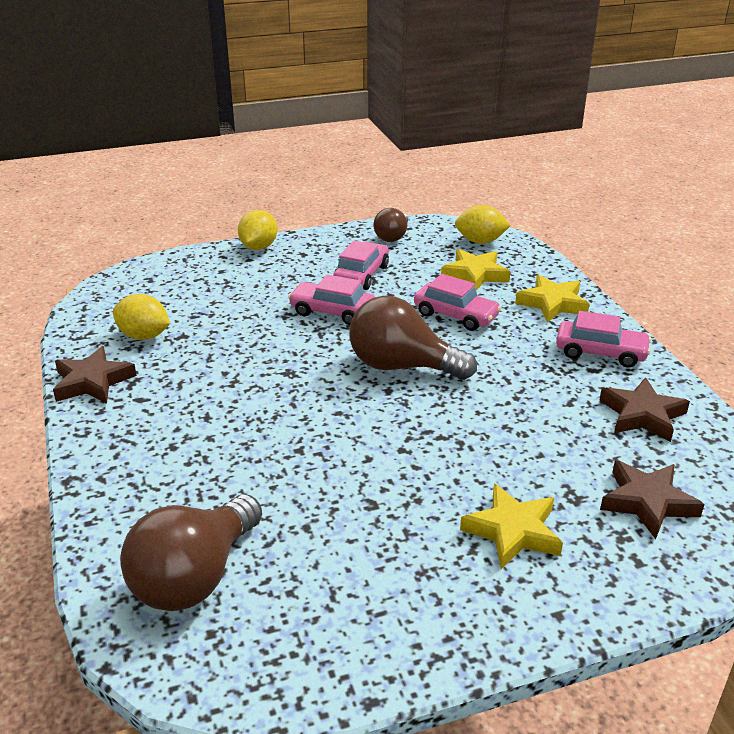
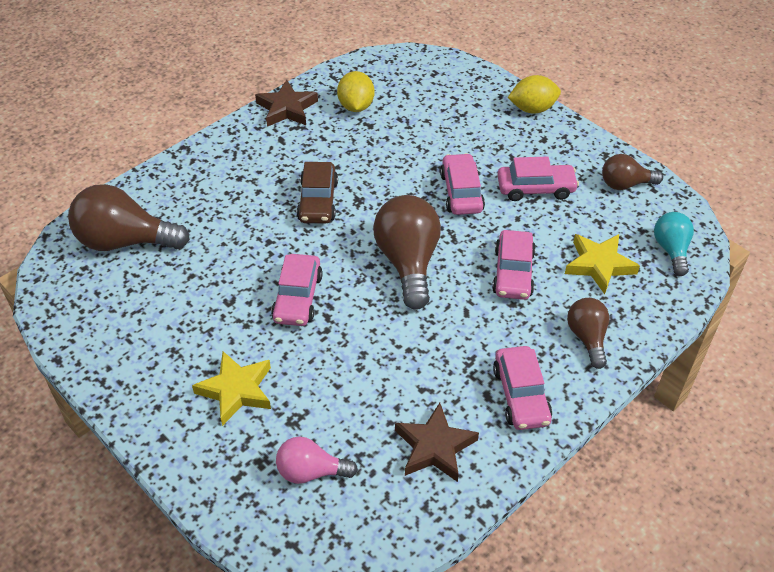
camera: 65 degrees right, 15 degrees up
(266, 399) = (318, 201): none -> brown car
(401, 450) = (298, 298): none -> pink car
(480, 241) = (671, 250): yellow lemon -> turquoise light bulb
(552, 303) = (587, 338): yellow star -> brown light bulb
(647, 502) = (311, 471): brown star -> pink light bulb

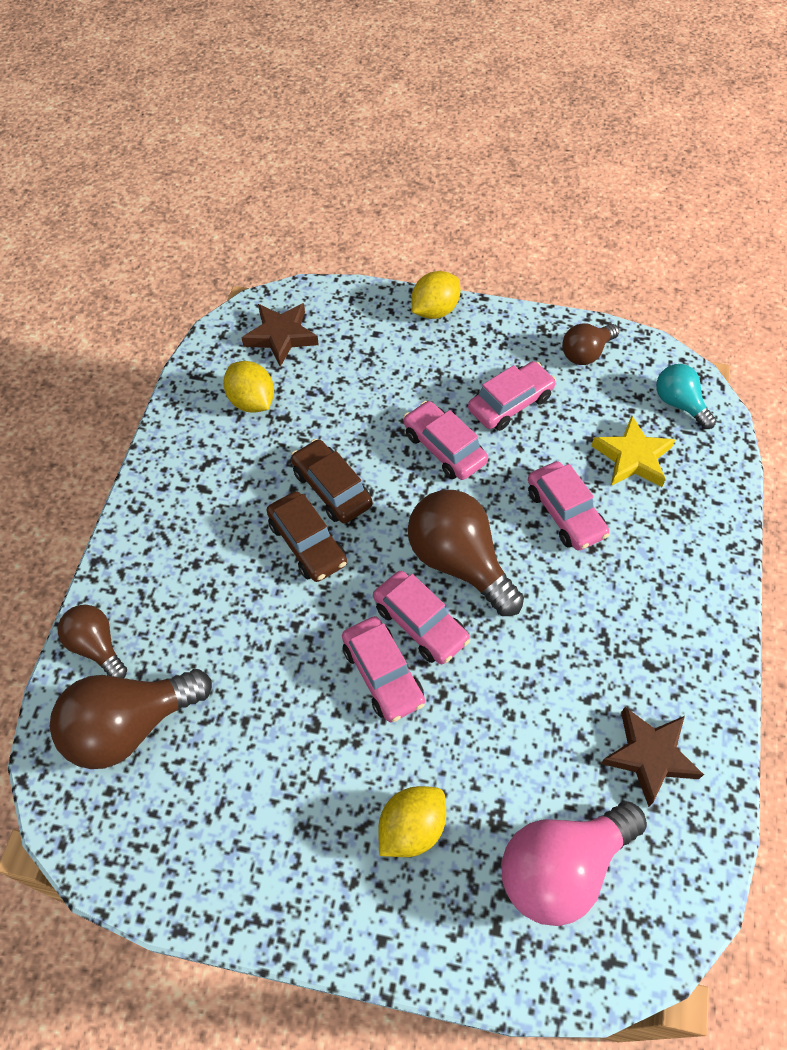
camera: 35 degrees left, 10 degrees up
(236, 390) = (411, 828): yellow star -> yellow lemon
(287, 108) = (176, 445): brown star -> brown star (281, 336)
(311, 471) = (561, 867): pink light bulb -> pink light bulb, size x1.73
(362, 179) = (331, 488): none -> brown car
(521, 395) = (677, 645): pink car -> pink car (420, 623)
(587, 338) = (684, 544): brown light bulb -> brown light bulb (97, 646)

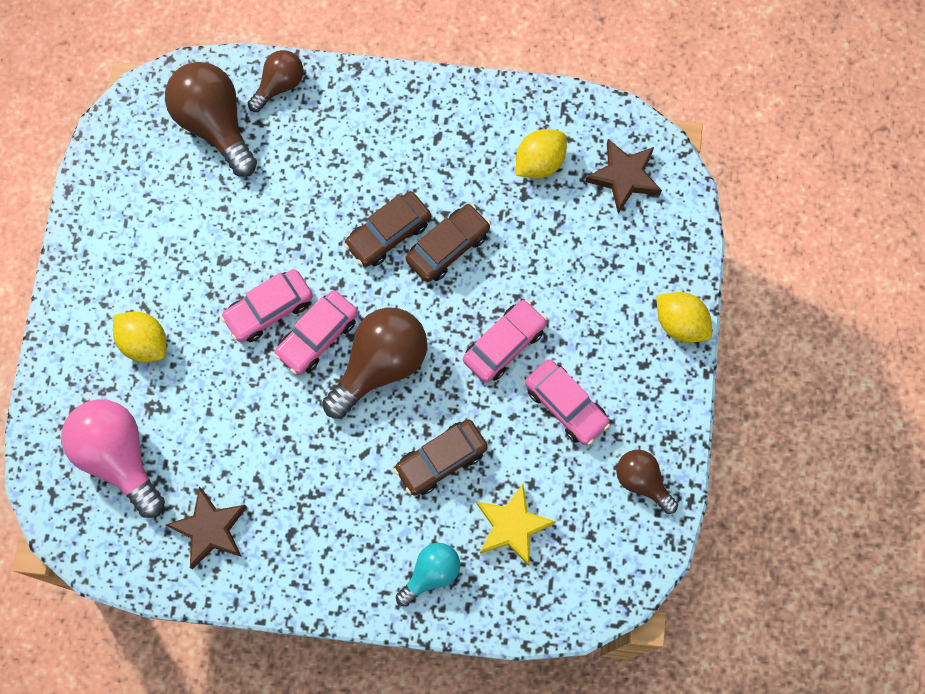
camera: 85 degrees right, 15 degrees up
(565, 513) = (441, 460): pink car -> brown car
(679, 404) = (585, 577): turquoise light bulb -> turquoise light bulb (431, 574)

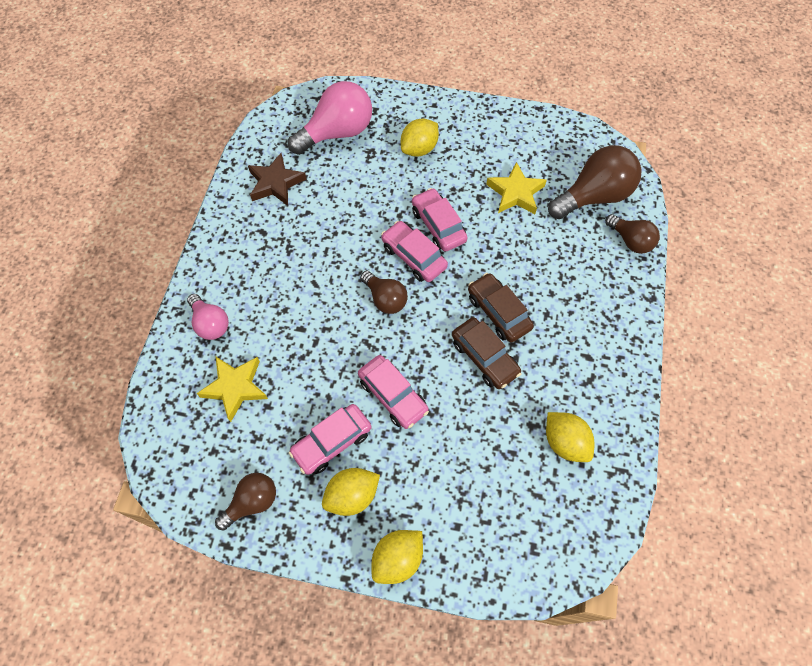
camera: 95 degrees right, 10 degrees down
(213, 217) = (515, 193): none -> yellow star
(380, 365) = (385, 299): brown light bulb -> brown light bulb, size x0.58
(431, 574) = (210, 324): turquoise light bulb -> pink light bulb
(441, 460) = (300, 338): brown car -> none
(622, 376) = (352, 496): none -> yellow lemon
(624, 177) = (551, 521): brown star -> none

